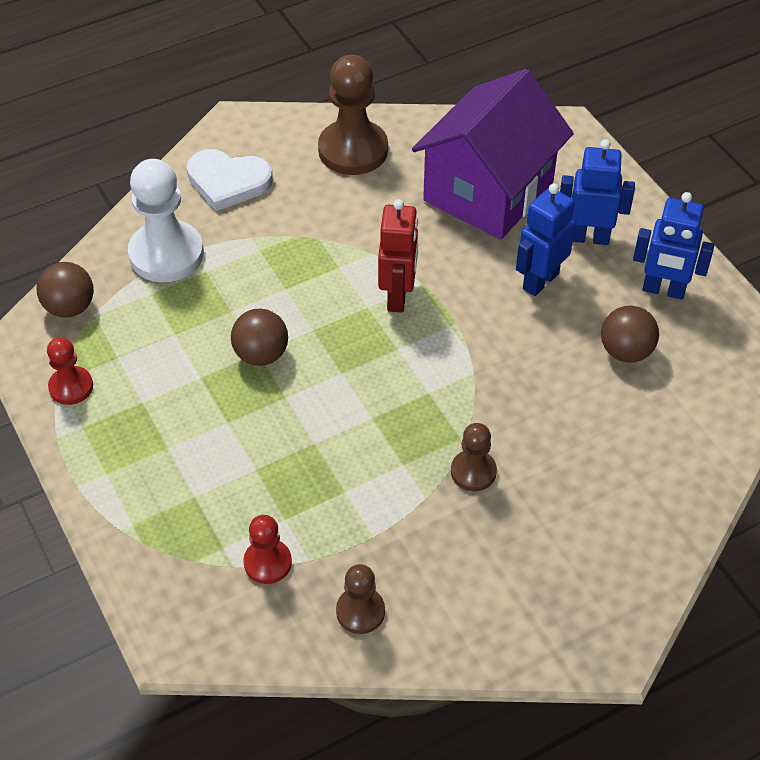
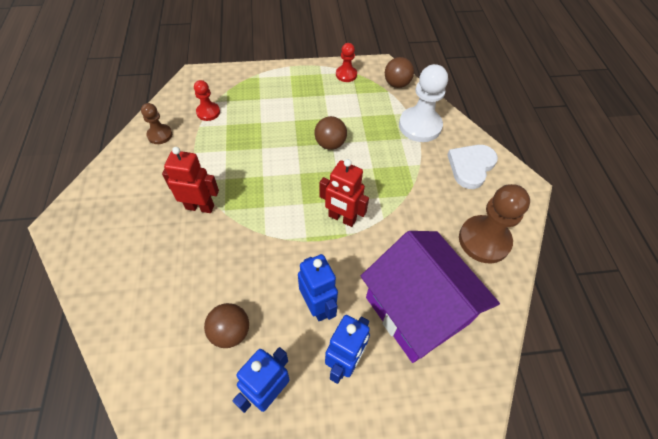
camera: 110 degrees right, 5 degrees up
(473, 472) = (200, 207): brown pawn -> red robot

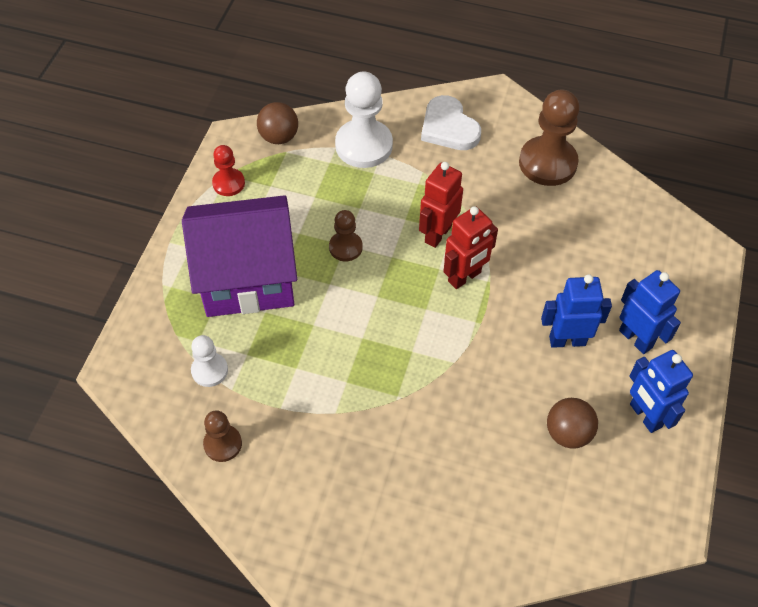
camera: 65 degrees left, 0 degrees up
(200, 207) = (380, 422): red robot -> red robot (437, 234)
(208, 112) = (209, 370): red pawn -> white pawn
(330, 144) = (345, 247): brown ball -> brown pawn
(417, 310) = (604, 255): purple house -> purple house (247, 278)

